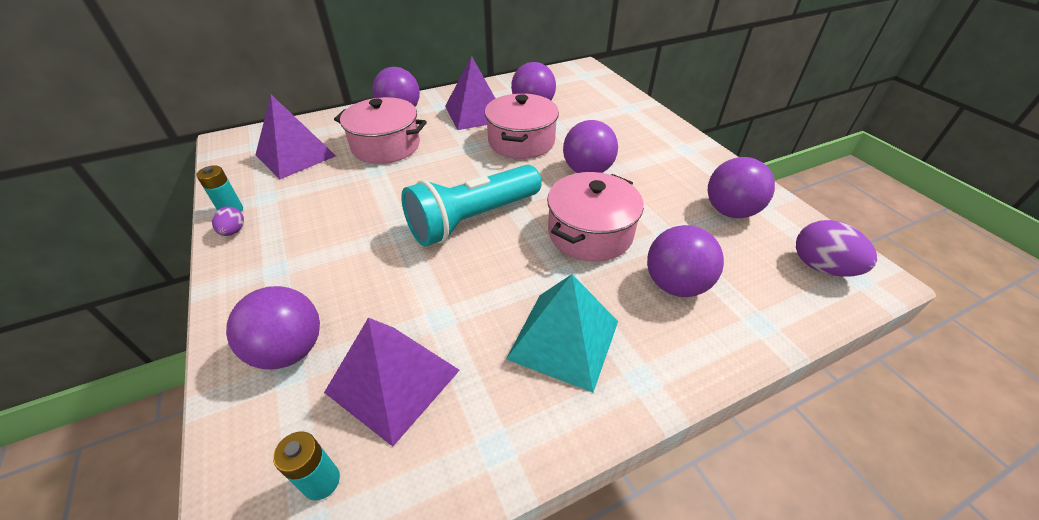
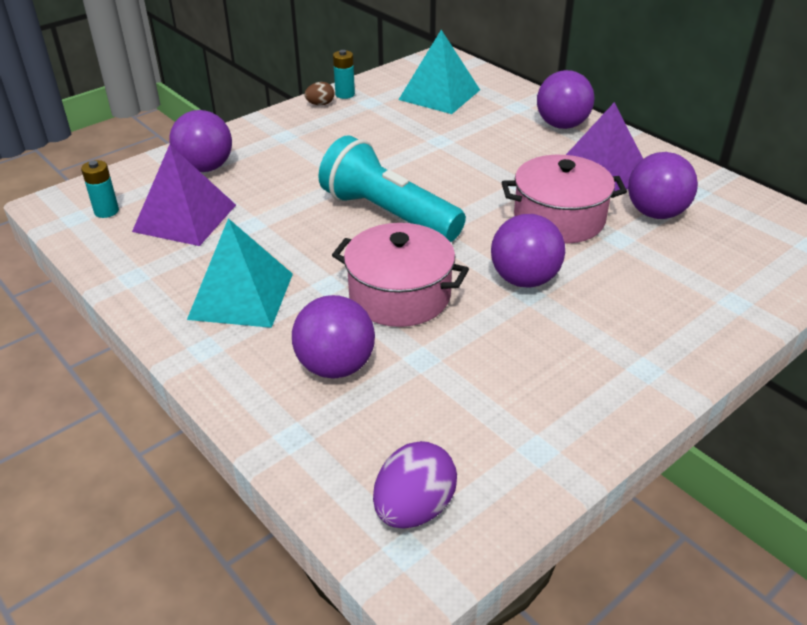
camera: 75 degrees right, 5 degrees down
(233, 231) = (320, 104): purple egg -> brown egg
(295, 155) = (439, 94): purple pyramid -> turquoise pyramid
(386, 146) = (487, 135): pink pot -> none
(730, 211) = (502, 417): purple ball -> none

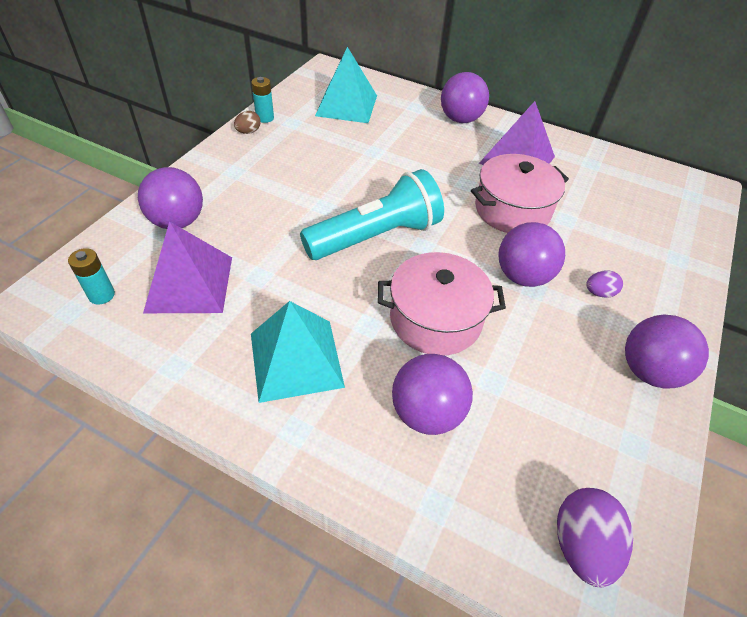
camera: 25 degrees left, 10 degrees up
(388, 214) = (376, 236): turquoise flashlight -> turquoise flashlight turned 135 degrees clockwise
(604, 312) = (599, 293): none -> purple egg
(656, 213) = (577, 189): purple ball -> purple ball (649, 371)

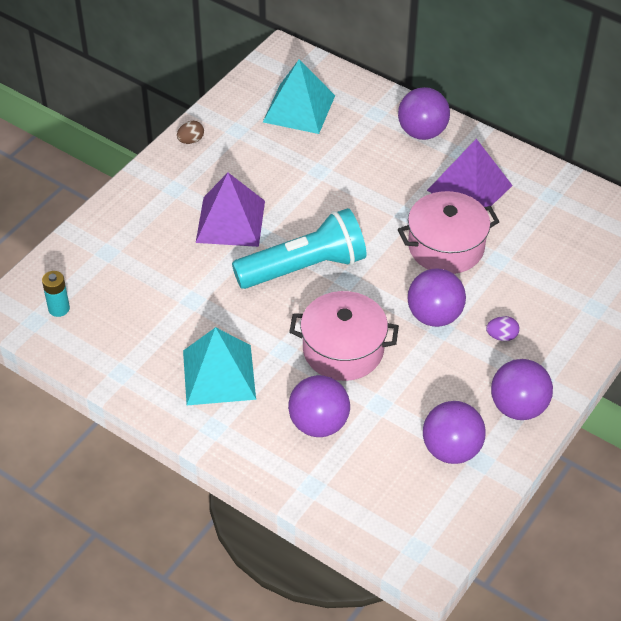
camera: 10 degrees right, 0 degrees up
(178, 221) = (121, 241): purple ball -> purple ball (451, 449)
(189, 283) = (132, 303): purple pyramid -> purple pyramid (230, 221)
(265, 118) = (209, 123): turquoise battery -> none
(581, 545) = (412, 520): purple egg -> none

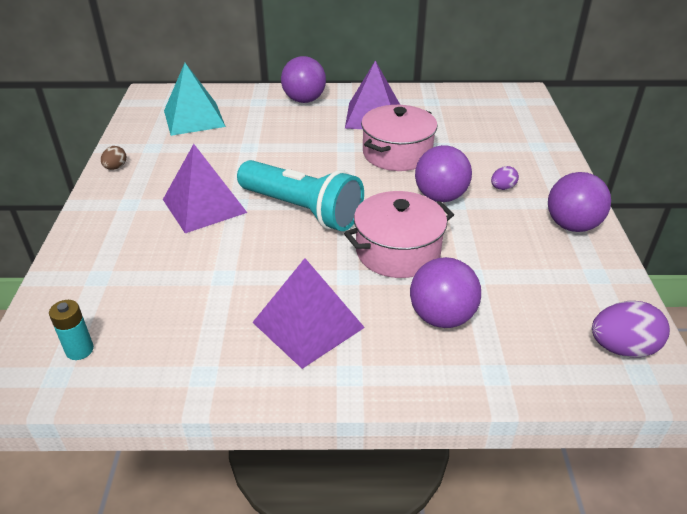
camera: 35 degrees left, 10 degrees down
(219, 374) = (308, 324): turquoise pyramid -> purple pyramid
(304, 267) = (302, 210): turquoise flashlight -> turquoise flashlight turned 90 degrees clockwise
(425, 525) = (622, 348): none -> purple egg
(451, 449) = (566, 279): purple ball -> none

